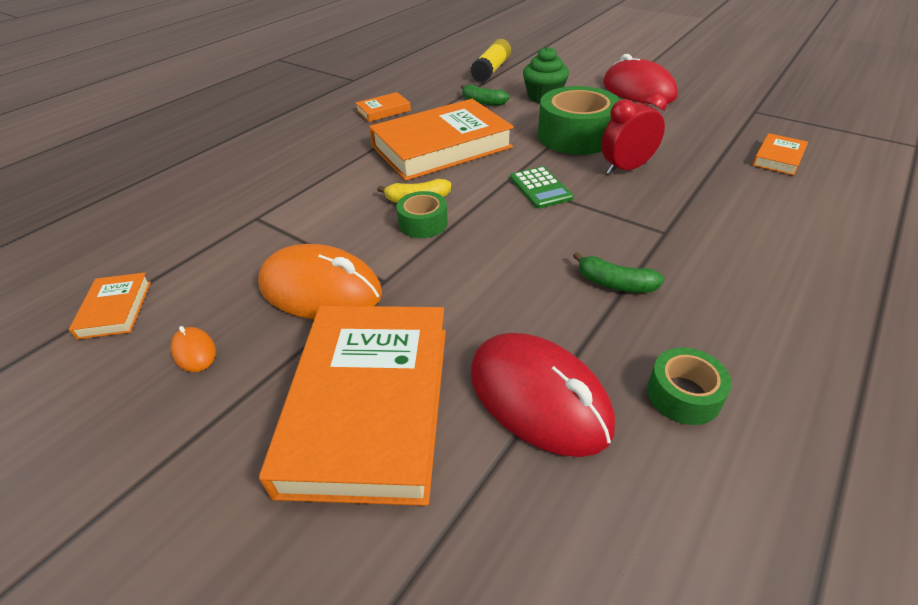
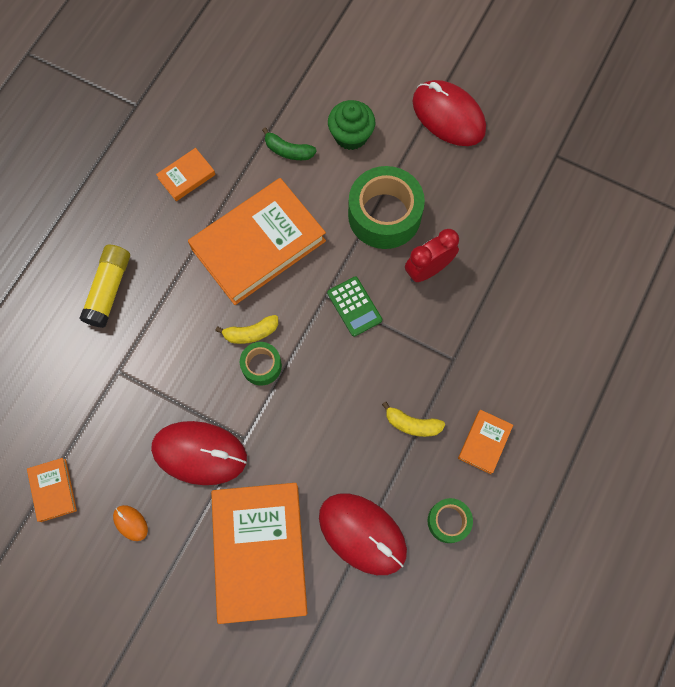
camera: 10 degrees left, 30 degrees up
(320, 290) = (199, 453): orange mouse -> red mouse
(491, 70) = (290, 74): yellow glue stick -> yellow glue stick (109, 289)
(615, 283) = (412, 424): green banana -> yellow banana
(778, 158) = (560, 242): orange book -> orange book (484, 442)

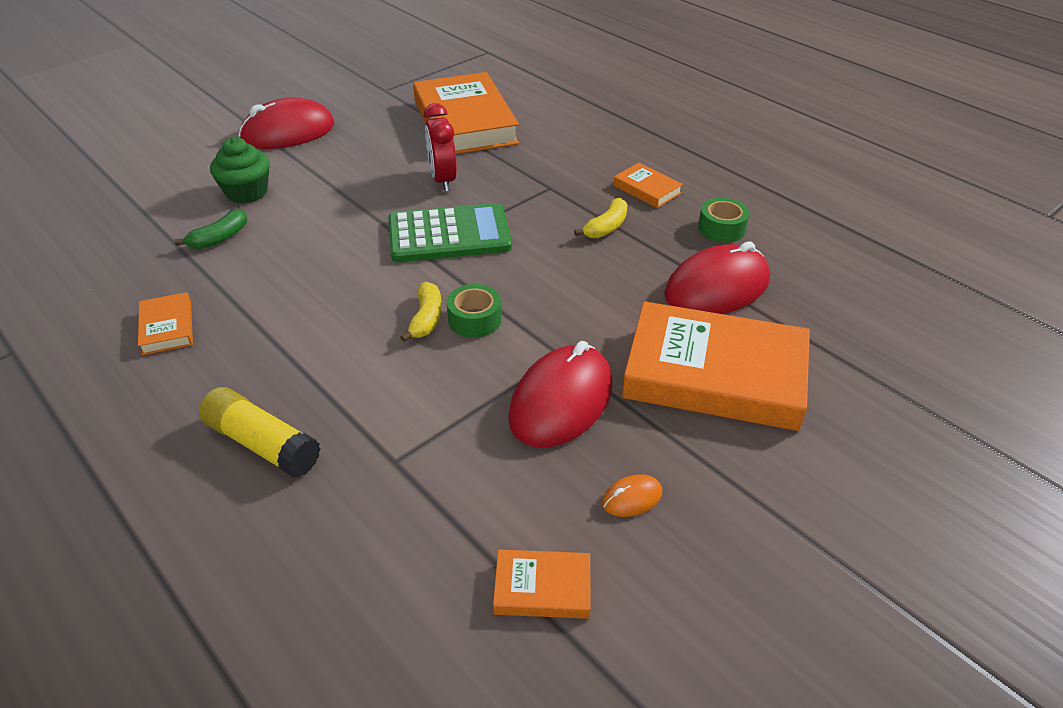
camera: 70 degrees left, 30 degrees down
(258, 244) = (316, 287): orange book -> orange book (464, 122)
(354, 306) = (449, 234): green calculator -> green calculator, size x1.77
(384, 215) = (360, 192): green tape -> none

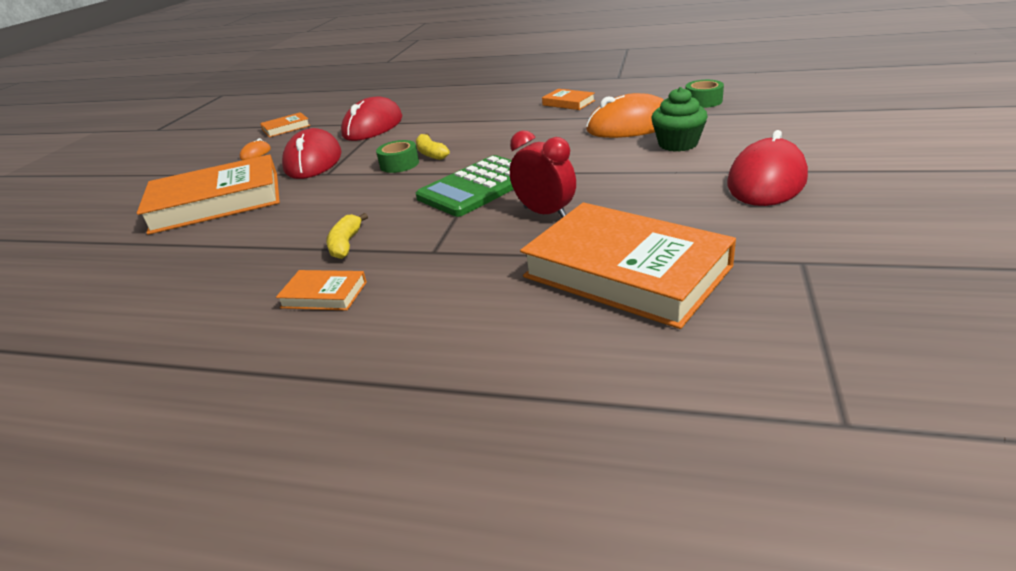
camera: 150 degrees right, 10 degrees down
(219, 238) = (630, 126): green banana -> orange mouse
(262, 444) = (451, 106): yellow glue stick -> none
(717, 288) = (221, 244): red mouse -> red mouse (373, 126)
(721, 228) = (222, 291): green tape -> green tape (703, 101)

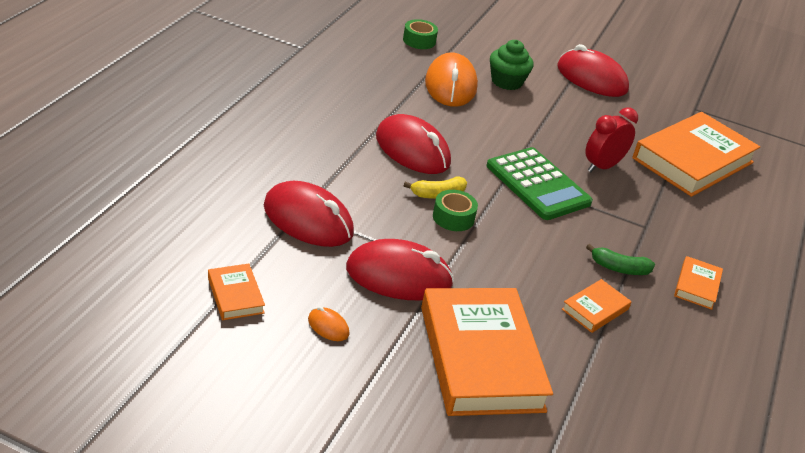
camera: 90 degrees left, 5 degrees up
(346, 244) = (619, 268): yellow banana -> green banana
(494, 134) = (412, 150): none -> red mouse
(568, 103) = (356, 92): orange book -> orange book (595, 309)

